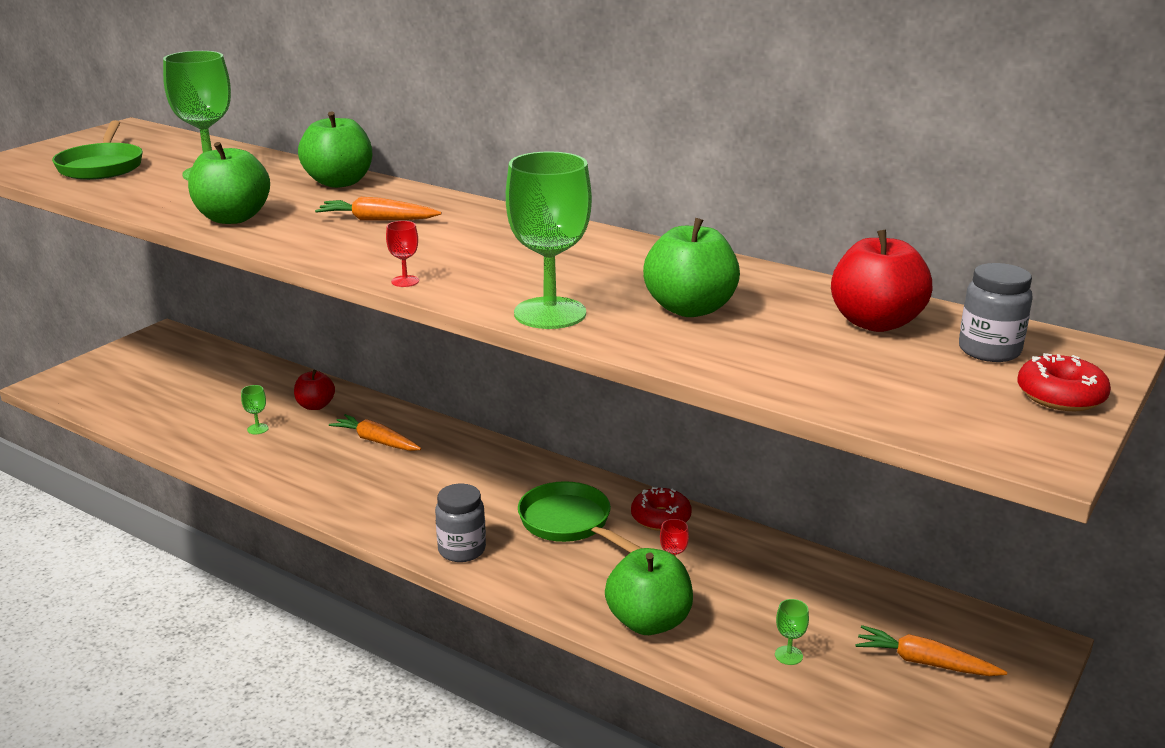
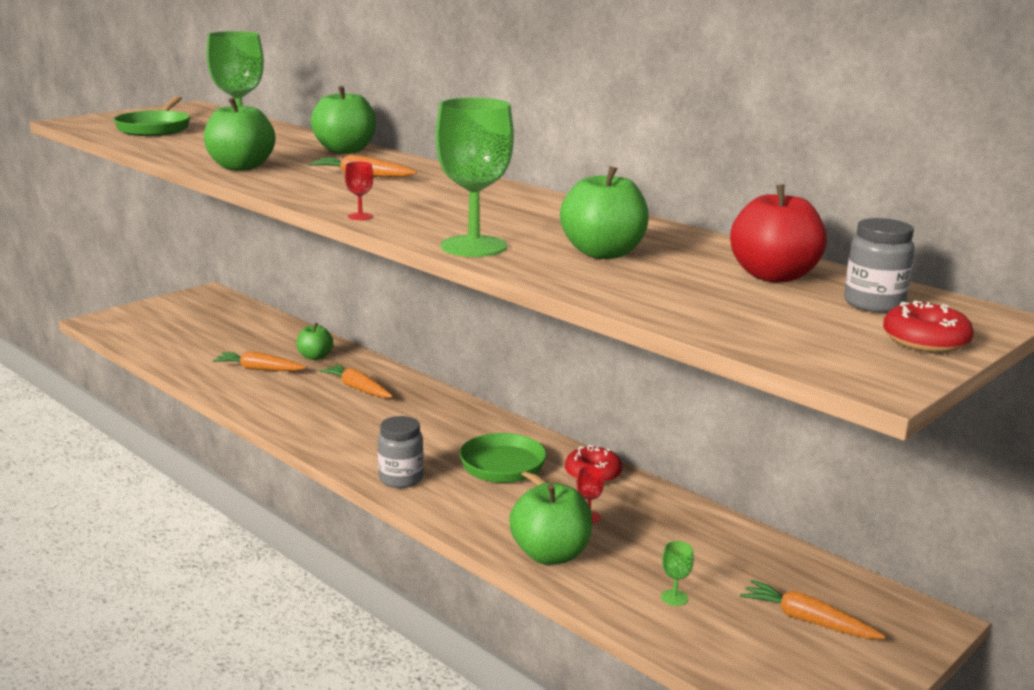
camera: 10 degrees right, 5 degrees down
(258, 429) = (259, 369): green goblet -> orange carrot
(315, 406) = (315, 357): red apple -> green apple

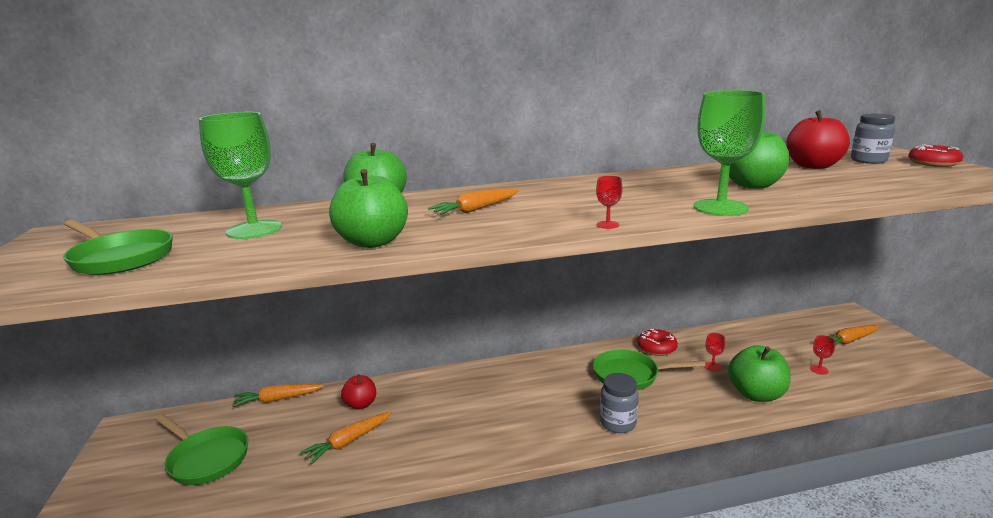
camera: 55 degrees left, 0 degrees up
(197, 330) = (206, 458): none -> green pan
(315, 357) = (361, 404): green apple -> red apple
(357, 388) = (445, 400): orange carrot -> orange carrot (278, 399)
(674, 598) = (819, 369): green goblet -> red goblet

